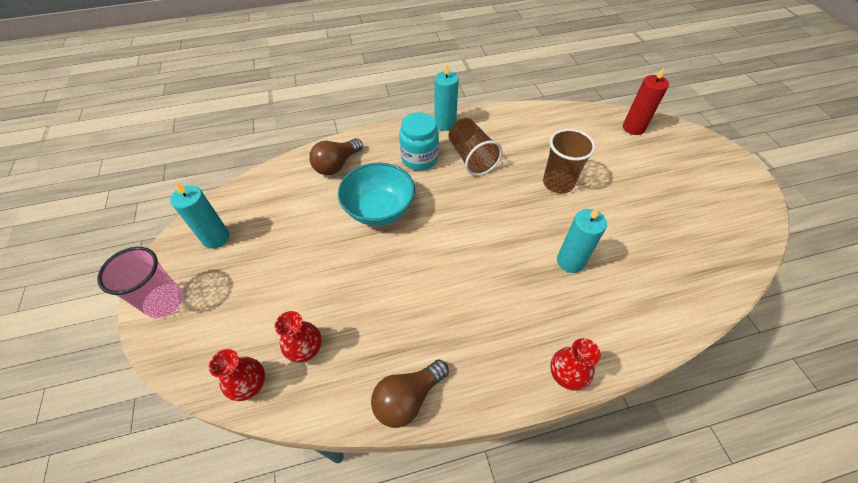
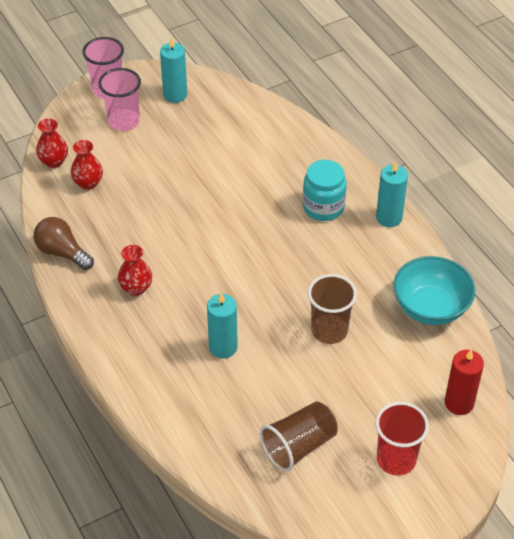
camera: 75 degrees right, 5 degrees down
(226, 293) = (124, 121): none -> pink cup
(337, 165) = (289, 146): brown light bulb -> none
(379, 210) = (241, 192): turquoise bowl -> turquoise bowl (430, 307)
(471, 158) = (341, 250): brown cup -> brown cup (299, 446)
(566, 375) = (103, 350): red vase -> red vase (136, 288)
(689, 171) = (396, 459): none -> red cup

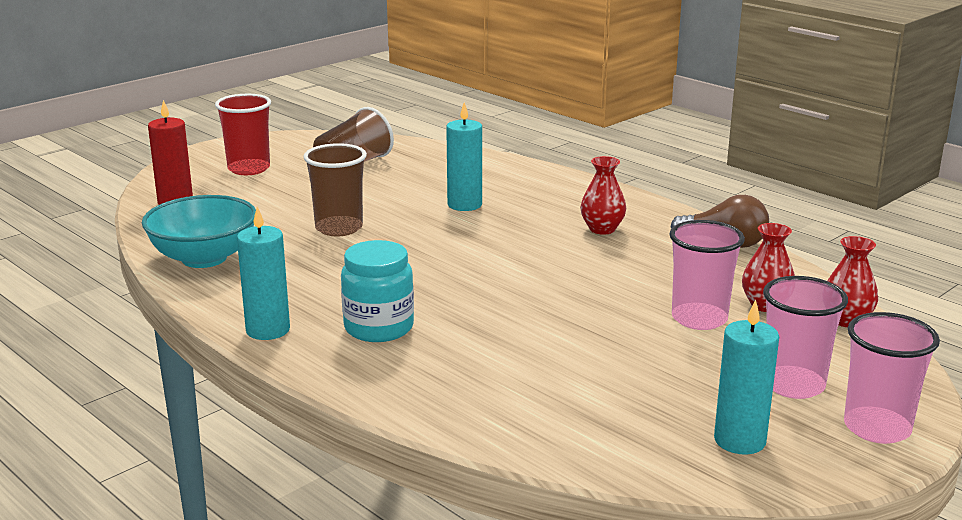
camera: 165 degrees right, 25 degrees down
(135, 179) = (699, 319): none -> pink cup

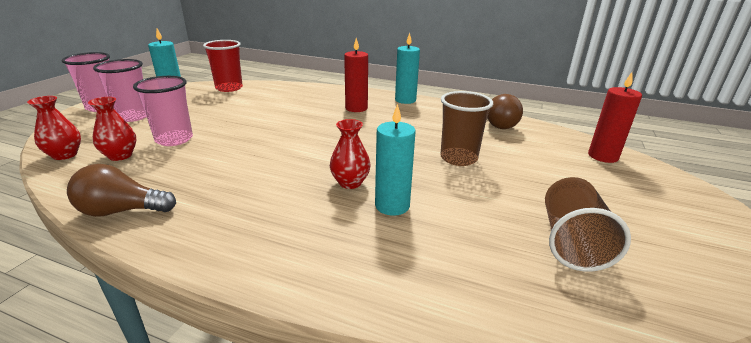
camera: 155 degrees right, 5 degrees up
(204, 258) = (497, 123): turquoise bowl -> brown light bulb
(249, 169) = (643, 207): red cup -> red cup (229, 88)
(379, 328) = (356, 108): turquoise jar -> red candle
(602, 229) = (246, 203): red vase -> red vase (350, 183)

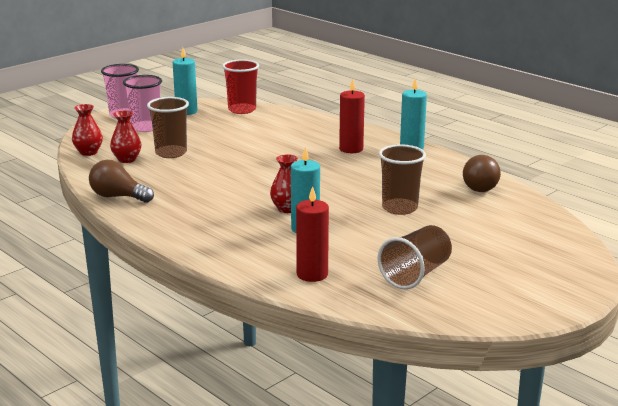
camera: 25 degrees right, 5 degrees down
(174, 139) = (171, 153): pink cup -> brown cup
(603, 156) = (546, 231): red candle -> red candle (312, 274)

